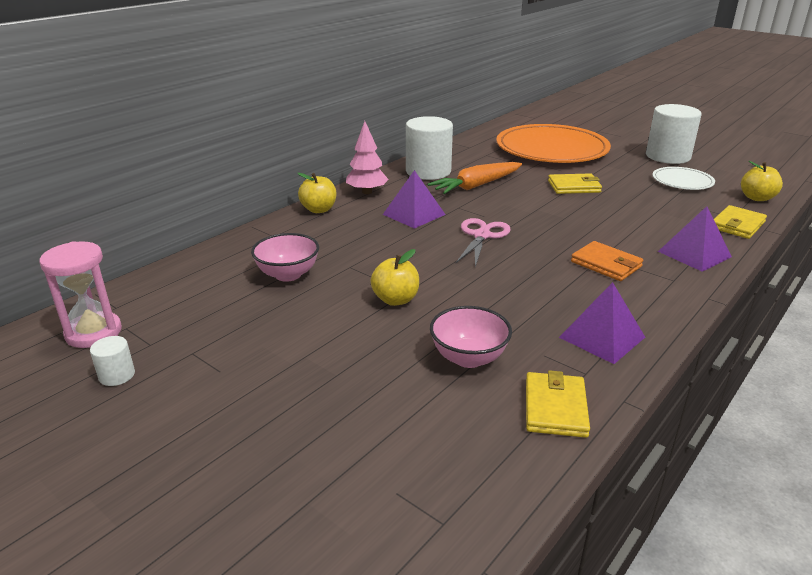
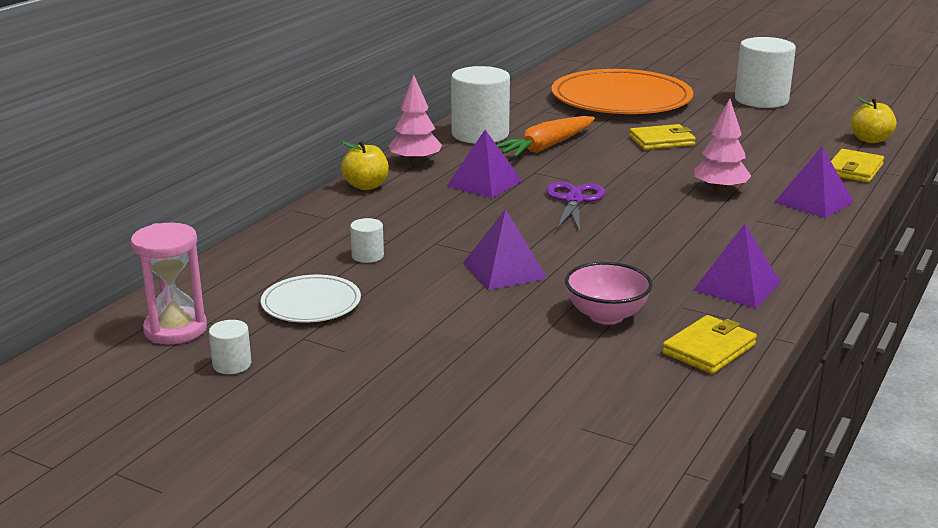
camera: 10 degrees left, 5 degrees down
(288, 274) = (367, 256): pink bowl -> white cylinder
(395, 299) = (504, 270): yellow apple -> purple pyramid
(481, 236) = (574, 200): pink scissors -> purple scissors
(555, 408) = (709, 349): yellow wallet -> yellow wallet turned 45 degrees clockwise
(606, 264) = (722, 219): orange wallet -> none
(611, 236) = (720, 190): none -> pink tree
(682, 181) = (784, 127): white plate -> white plate (311, 303)

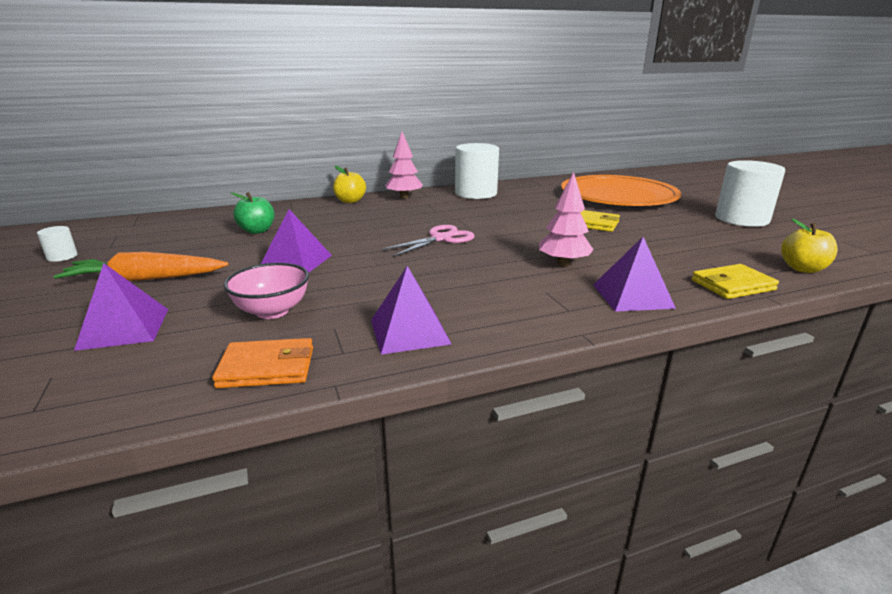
camera: 40 degrees right, 0 degrees up
(175, 329) = (97, 234): pink hourglass -> none
(311, 303) = (171, 243): white plate -> none
(367, 256) = (257, 231): white cylinder -> green apple
(484, 183) = (413, 216): purple pyramid -> purple pyramid (124, 328)
(546, 147) = (499, 208): orange carrot -> orange carrot (145, 279)
(574, 200) = (441, 239): purple scissors -> pink scissors
(709, 349) = (267, 367): yellow wallet -> orange wallet

